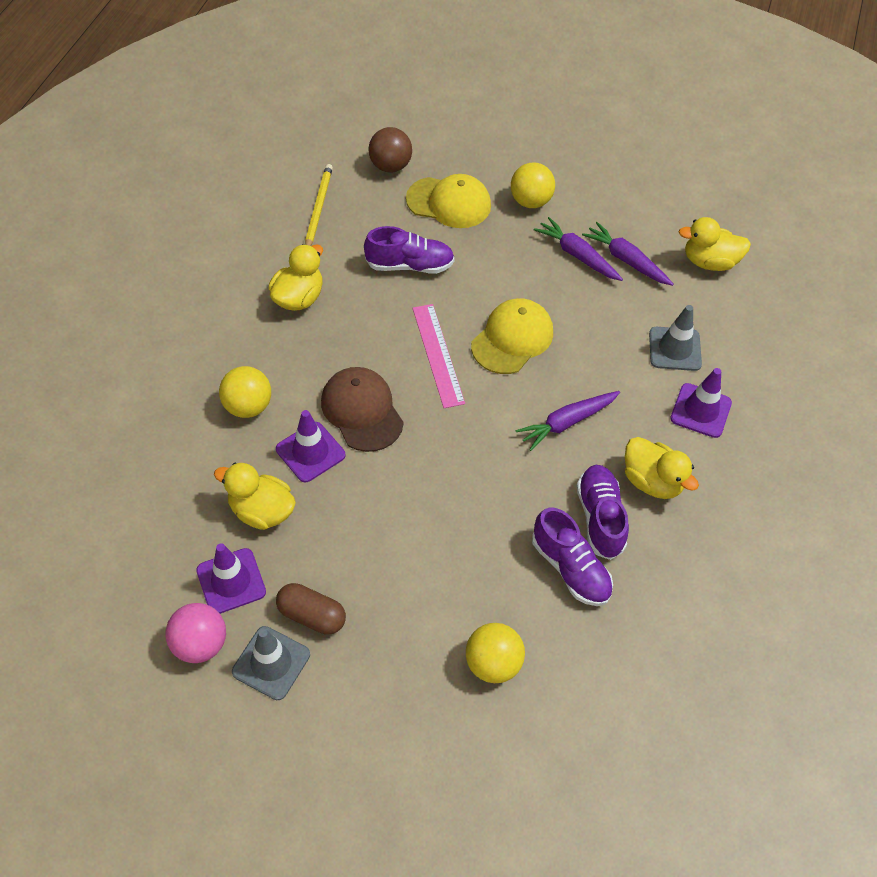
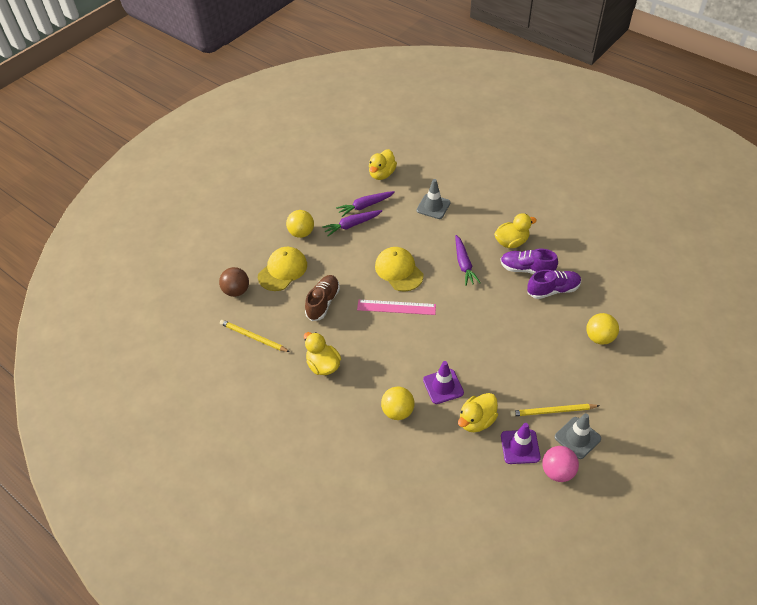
camera: 65 degrees left, 5 degrees down
(311, 615) = (552, 411): brown capsule -> yellow pencil
(362, 411) = (422, 354): brown cap -> none
(409, 265) = (323, 302): purple shoe -> brown shoe
(700, 410) = (475, 210): purple traffic cone -> none

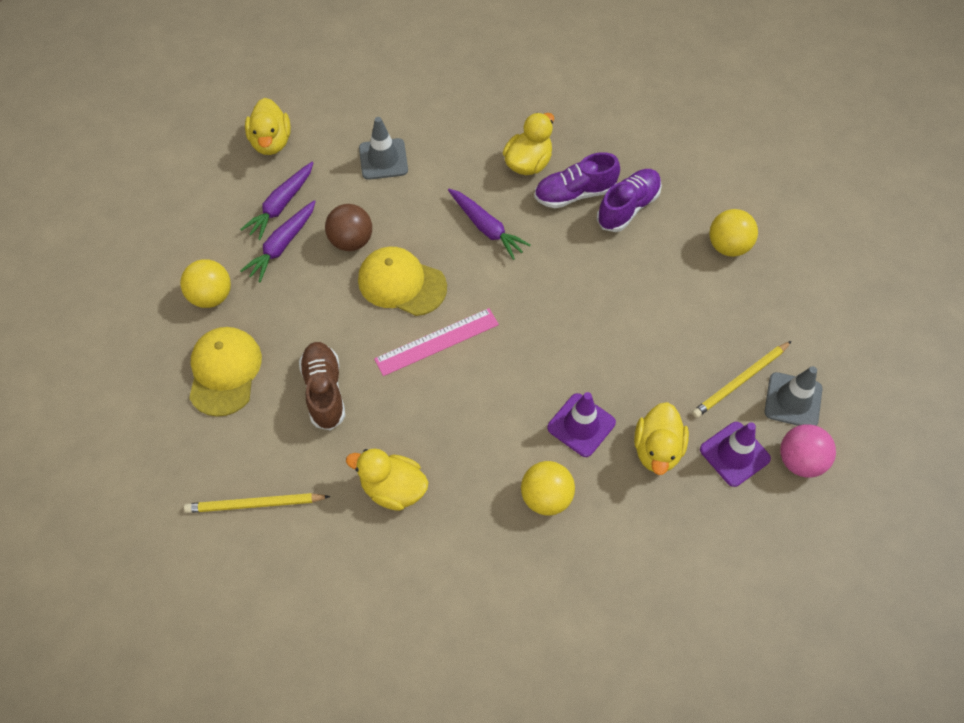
camera: 35 degrees left, 10 degrees up
(236, 291) = (173, 444): brown ball -> brown ball (351, 241)

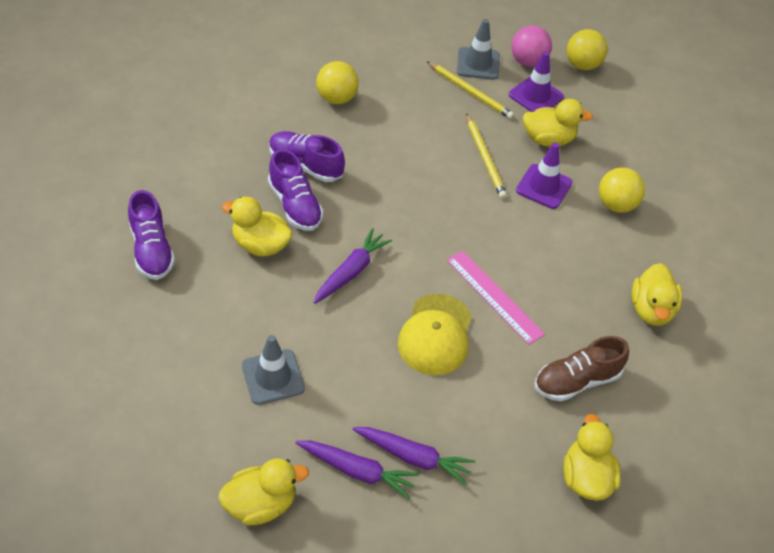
camera: 105 degrees left, 10 degrees down
(211, 296) = (498, 516): yellow ball -> yellow ball (582, 65)
(224, 372) = (586, 478): yellow cap -> yellow duck
(254, 504) = (710, 416): yellow pencil -> yellow pencil (485, 158)
(351, 241) = (392, 389): brown ball -> none
(532, 88) = (152, 250): none -> purple shoe

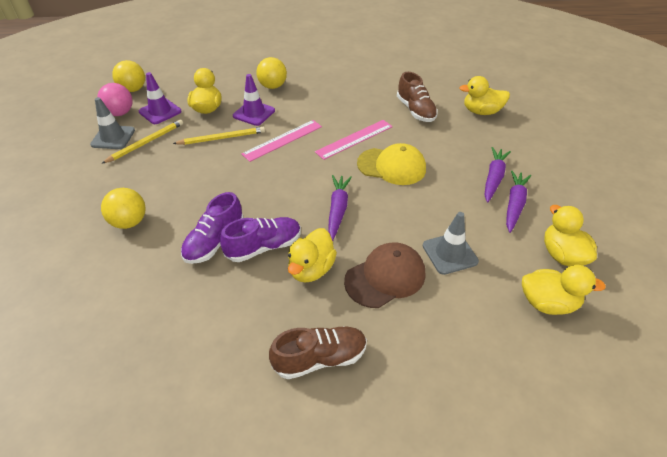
camera: 85 degrees left, 5 degrees down
(152, 250) = (320, 358): purple shoe -> brown shoe
(243, 309) = (385, 277): none -> brown cap
(351, 271) = (338, 209): purple carrot -> purple carrot turned 60 degrees clockwise
(485, 218) = (283, 140): none -> pink ruler
(651, 310) = (357, 81): yellow duck -> yellow duck (547, 303)

